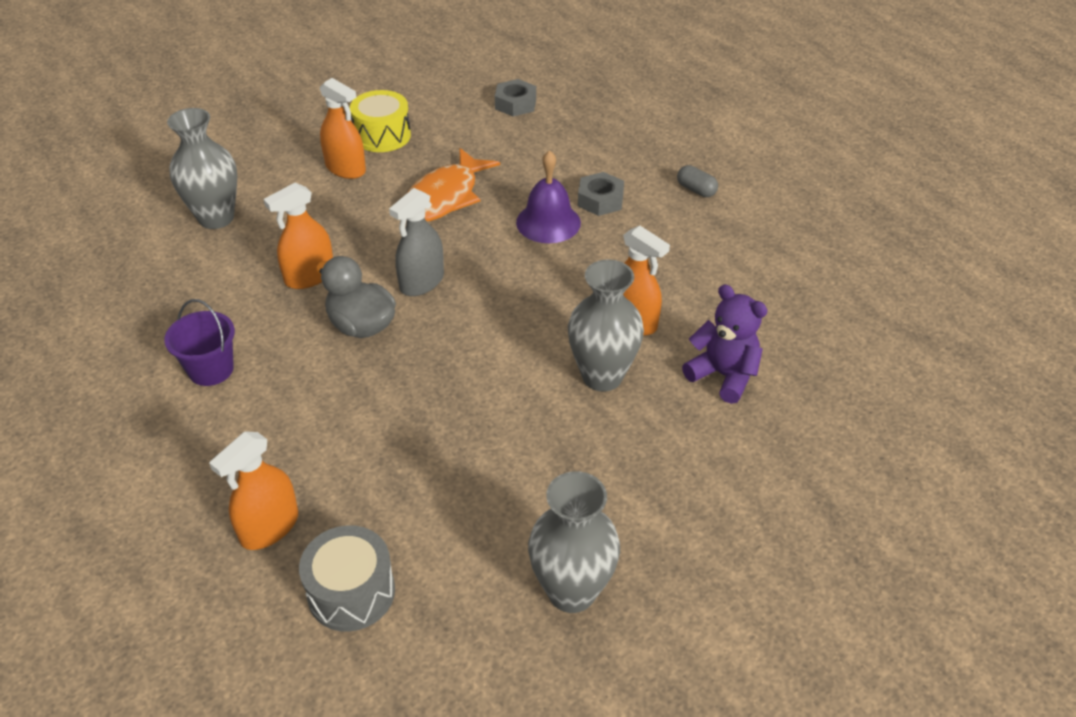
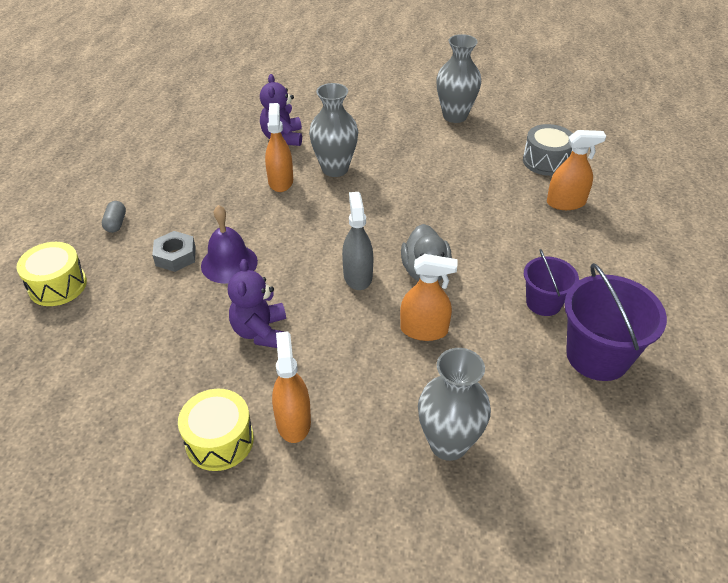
camera: 135 degrees left, 0 degrees up
(123, 350) = (597, 356): none -> purple bucket
(422, 282) = (357, 276): grey spray bottle -> grey spray bottle turned 90 degrees counterclockwise
(445, 197) = (260, 332): orange fish -> purple teddy bear
(515, 104) = (75, 390): grey nut -> none
(644, 133) = (57, 285): none -> yellow drum

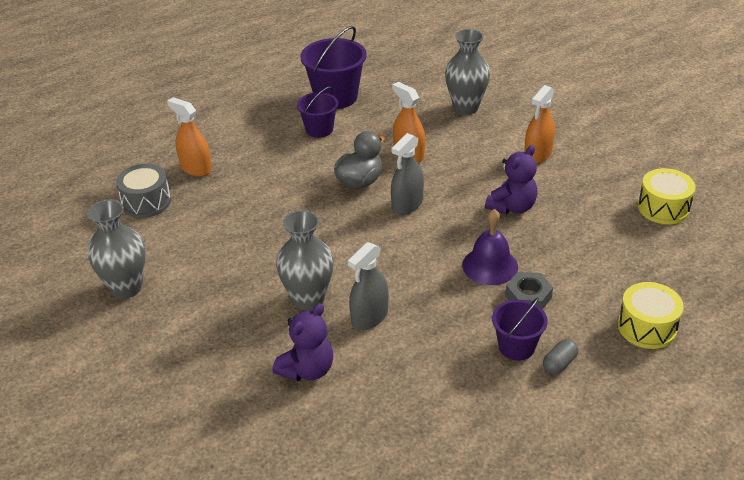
camera: 135 degrees left, 5 degrees down
(156, 217) = (516, 347): none -> purple bucket
(219, 440) = (588, 167): yellow drum -> yellow drum (663, 208)
(280, 181) = (369, 317): orange spray bottle -> grey spray bottle

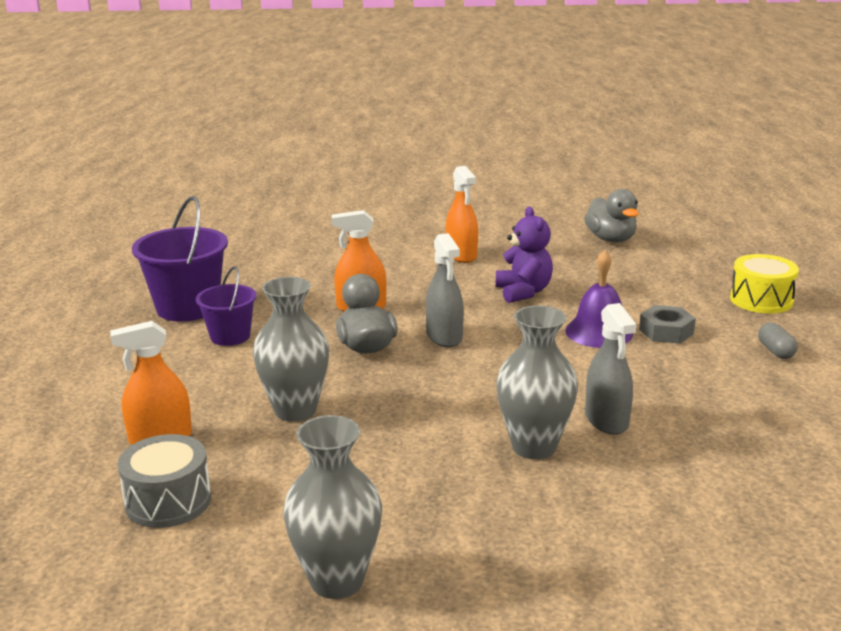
camera: 55 degrees left, 15 degrees down
(307, 370) = (658, 489): purple teddy bear -> none
(466, 108) = (333, 257): grey vase -> grey vase (295, 410)
(516, 347) = (733, 362): purple bucket -> none
(663, 208) = (611, 239): yellow drum -> grey duck

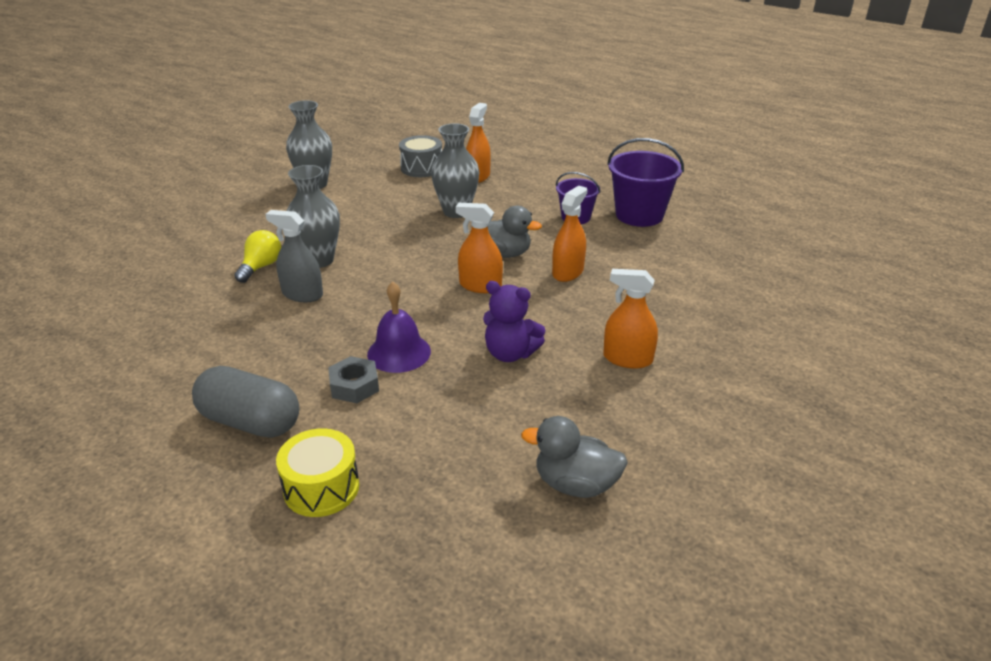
camera: 125 degrees right, 10 degrees up
(444, 336) = (480, 286): grey spray bottle -> orange spray bottle
(607, 479) = (261, 267): none -> yellow light bulb
(775, 351) = (250, 422): grey capsule -> grey capsule, size x2.20

